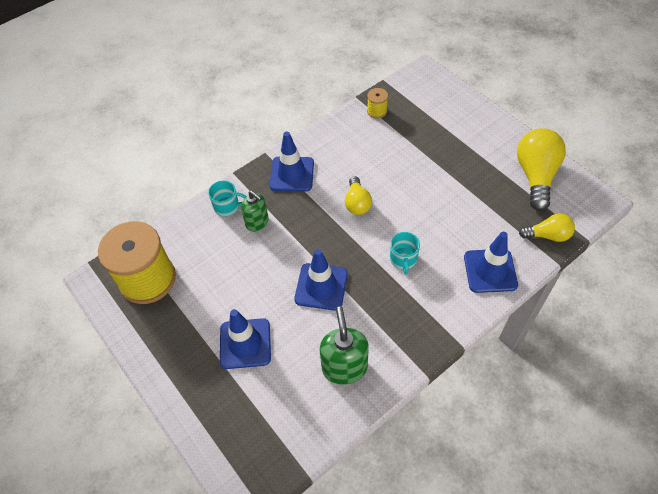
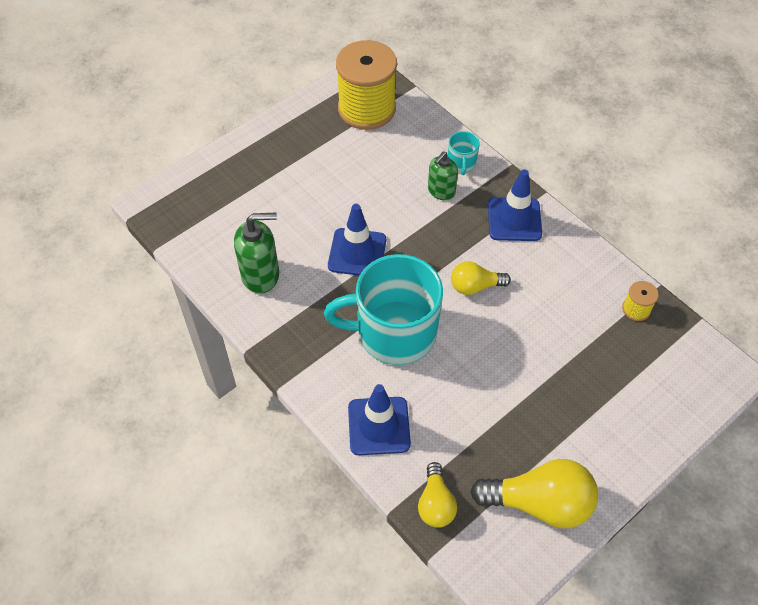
camera: 85 degrees right, 0 degrees up
(245, 343) = (292, 192): blue traffic cone -> none
(403, 259) = (394, 332): turquoise mug -> turquoise mug, size x2.38

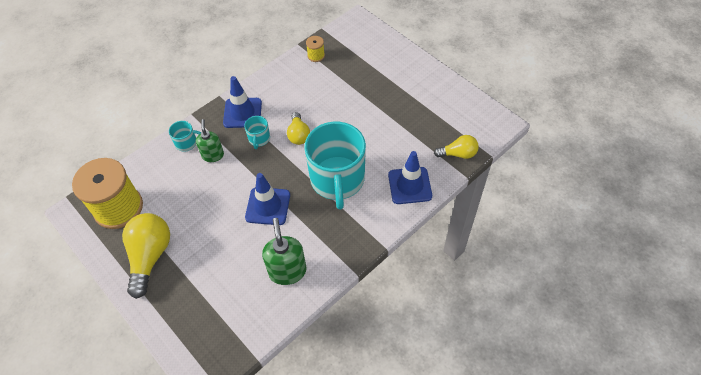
camera: 90 degrees left, 0 degrees up
(441, 191) = (213, 155): green soap dispenser -> green soap dispenser turned 135 degrees counterclockwise
(468, 240) = (259, 139): none -> turquoise mug
(539, 503) = (449, 105): yellow light bulb -> yellow light bulb (150, 256)

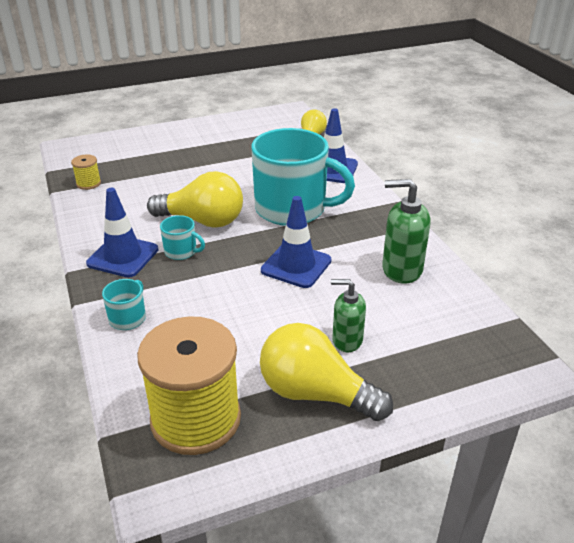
camera: 70 degrees left, 20 degrees down
(213, 155) = (174, 296): green soap dispenser -> green soap dispenser (347, 340)
(298, 135) = (202, 221): yellow light bulb -> yellow light bulb, size x1.72

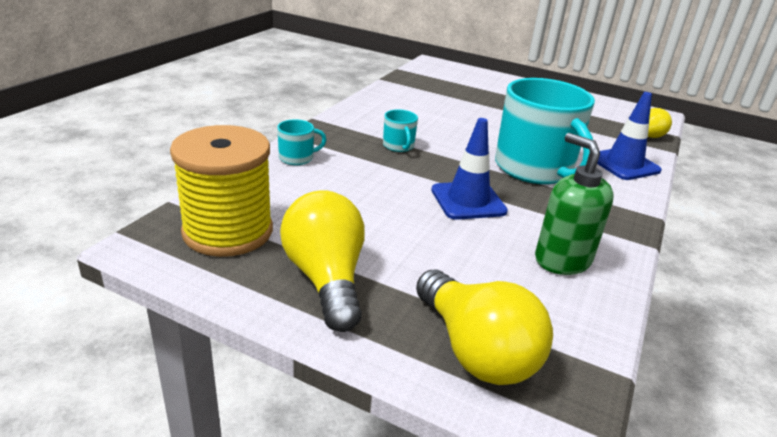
camera: 45 degrees right, 5 degrees down
(88, 183) = (409, 84): yellow spool -> none
(123, 256) = (356, 128): blue traffic cone -> none
(202, 221) = (447, 139): yellow light bulb -> yellow light bulb (475, 350)
(347, 340) = (416, 268): green soap dispenser -> none

